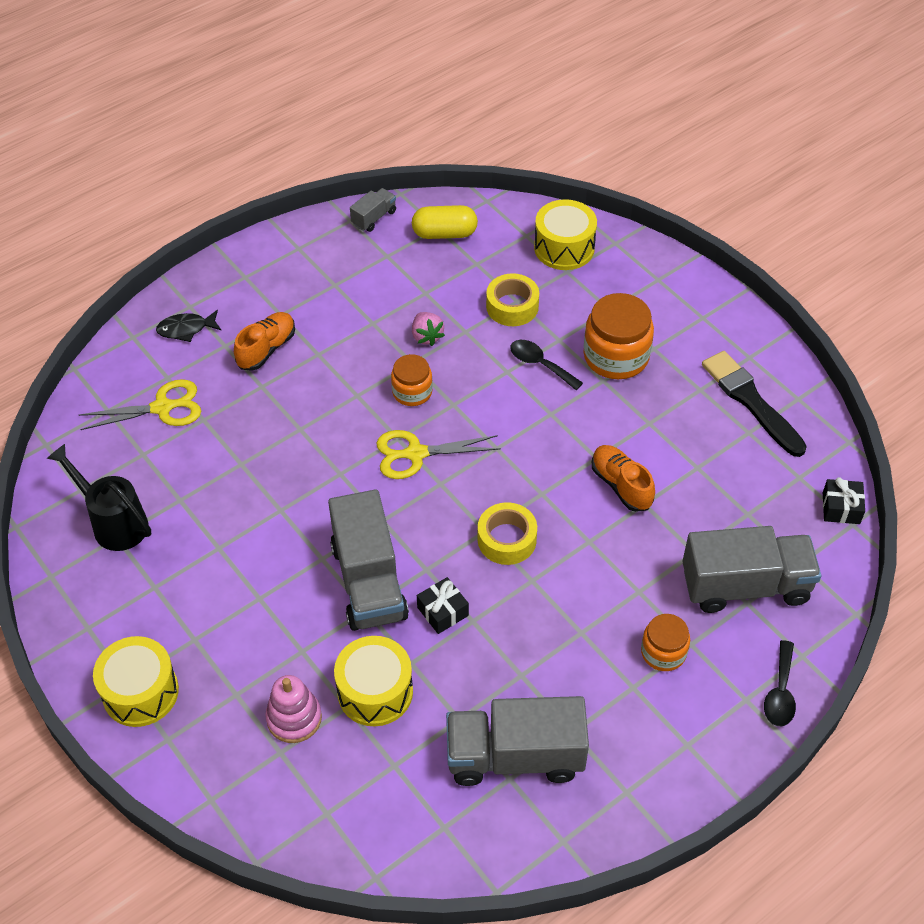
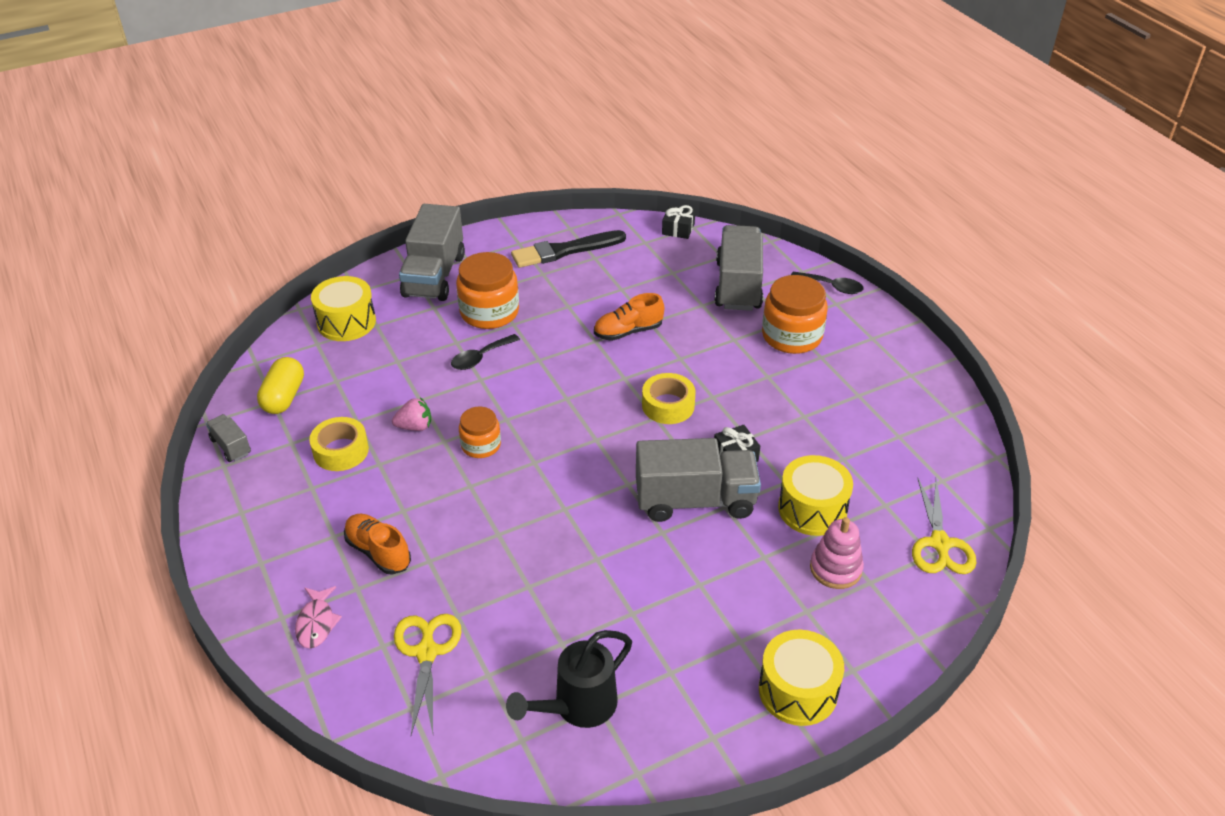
camera: 80 degrees left, 10 degrees down
(186, 329) = (316, 623): black fish -> pink fish
(416, 454) = (557, 451): yellow scissors -> yellow scissors (939, 543)
(512, 306) = (403, 365): yellow tape -> yellow tape (341, 451)
(515, 756) = (879, 430): grey truck -> grey truck (434, 276)
(663, 652) = (791, 336): orange jar -> orange jar, size x1.67

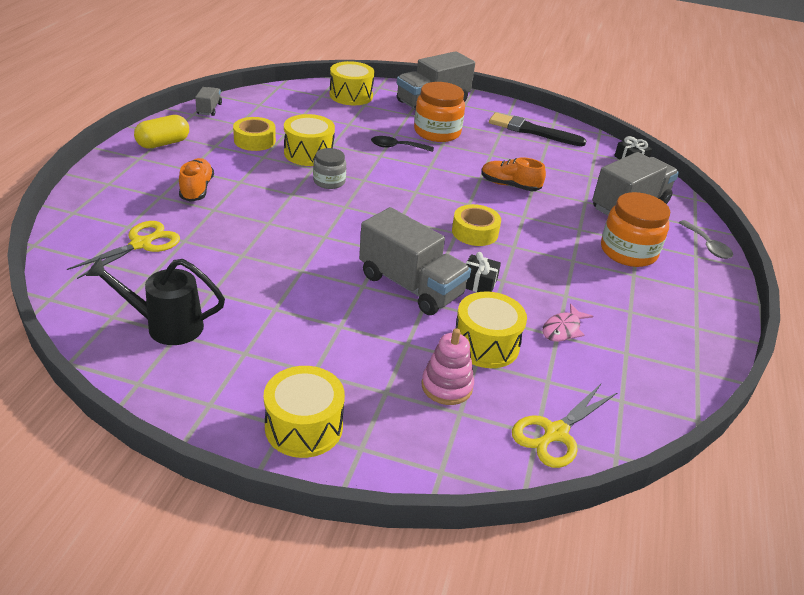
camera: 40 degrees right, 5 degrees down
(284, 397) = (267, 106): yellow capsule -> yellow capsule (163, 143)
(316, 623) = (117, 196): pink fish -> pink fish (563, 329)
(415, 426) = (309, 153): pink strawberry -> yellow drum
(481, 445) = (329, 181): orange jar -> grey jar
(832, 287) = (707, 245): black spoon -> grey spoon

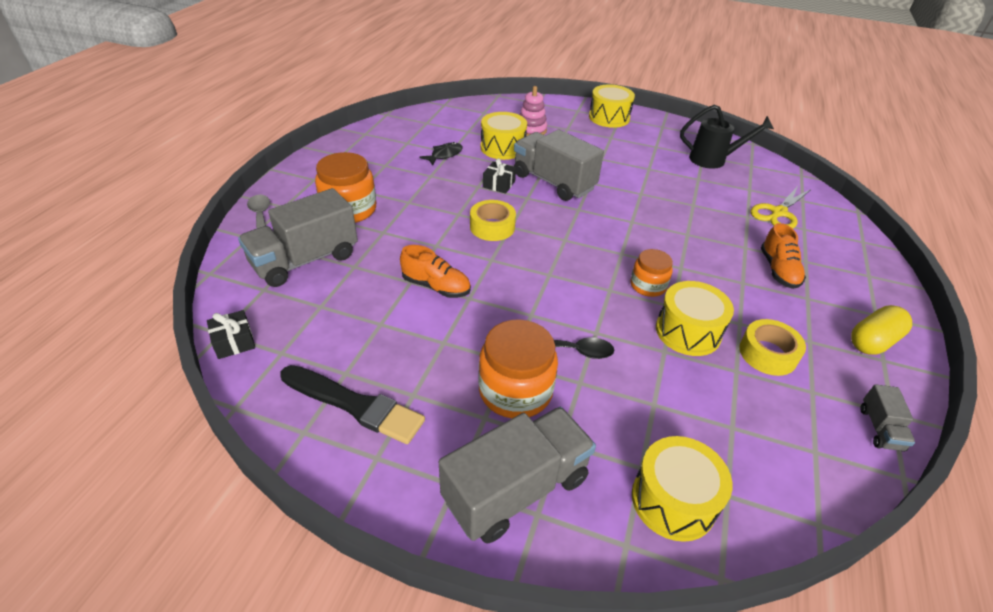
camera: 175 degrees left, 5 degrees up
(329, 181) = (648, 285): grey jar -> orange jar
(555, 433) = (473, 112): yellow scissors -> none
(563, 329) = (444, 155): pink fish -> black fish

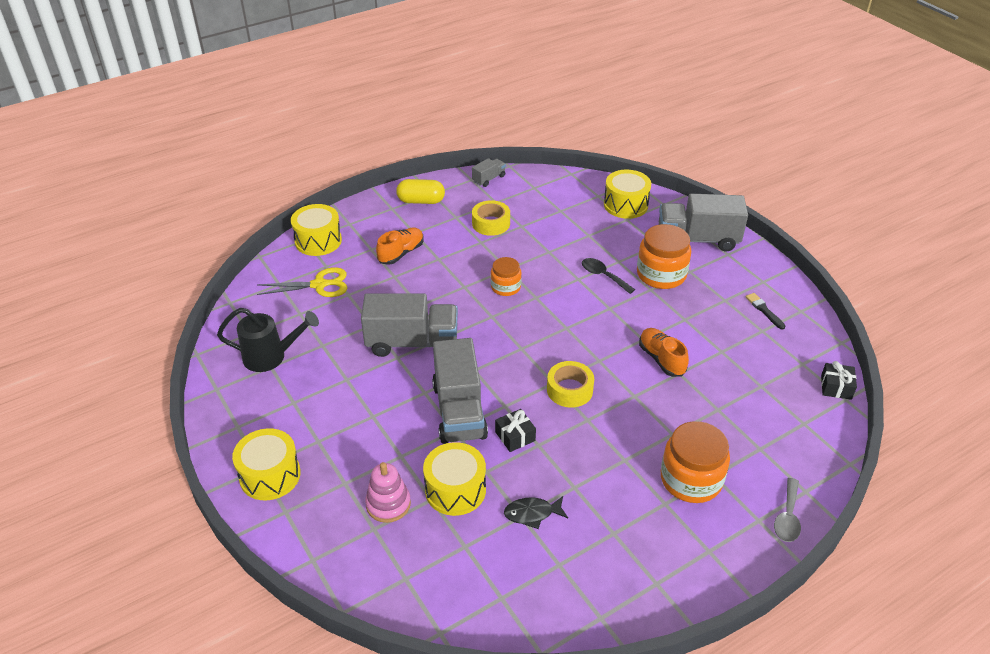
camera: 140 degrees left, 0 degrees up
(305, 260) = (759, 436): grey truck -> grey truck (412, 342)
(355, 405) = (764, 310): black brush -> black brush, size x0.49
(688, 331) = (520, 253): yellow drum -> yellow drum (318, 241)
(713, 160) = (271, 357): black watering can -> black watering can turned 135 degrees clockwise

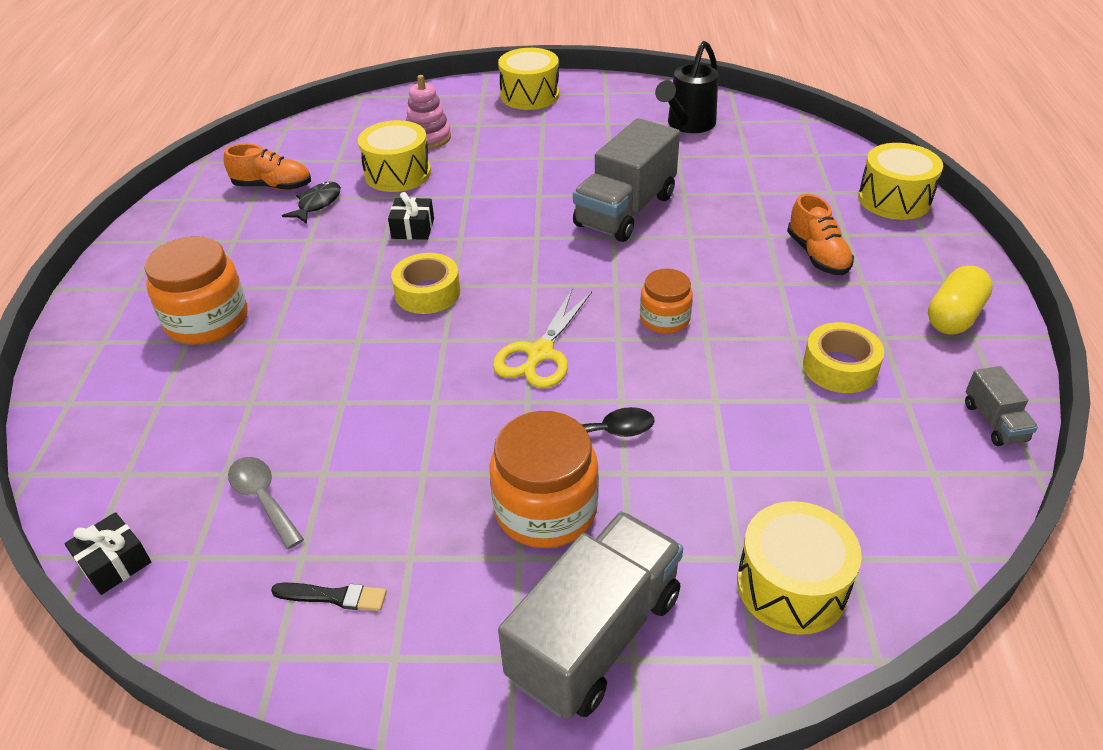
camera: 125 degrees right, 0 degrees up
(319, 285) = (792, 178): yellow scissors -> yellow scissors (540, 353)
(459, 411) = (488, 207): grey truck -> none
(661, 359) = (381, 398): orange shoe -> orange shoe (272, 186)
(787, 517) = (72, 365): grey spoon -> grey spoon (263, 499)

